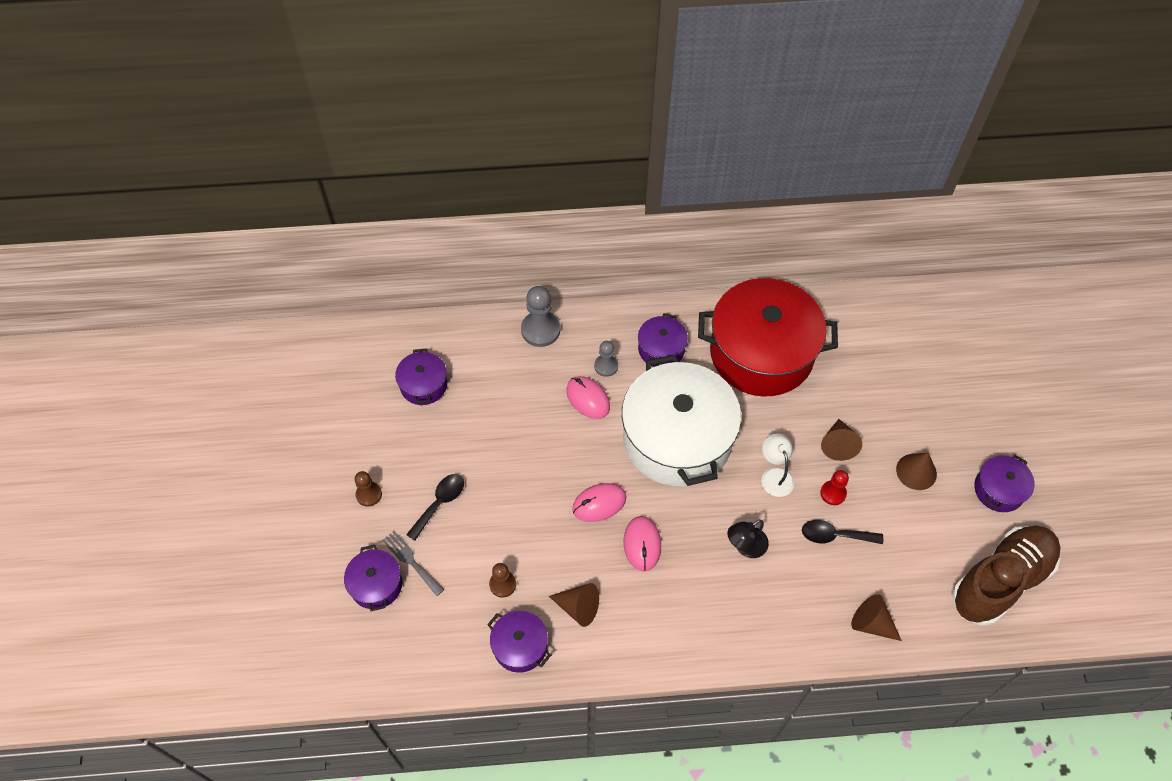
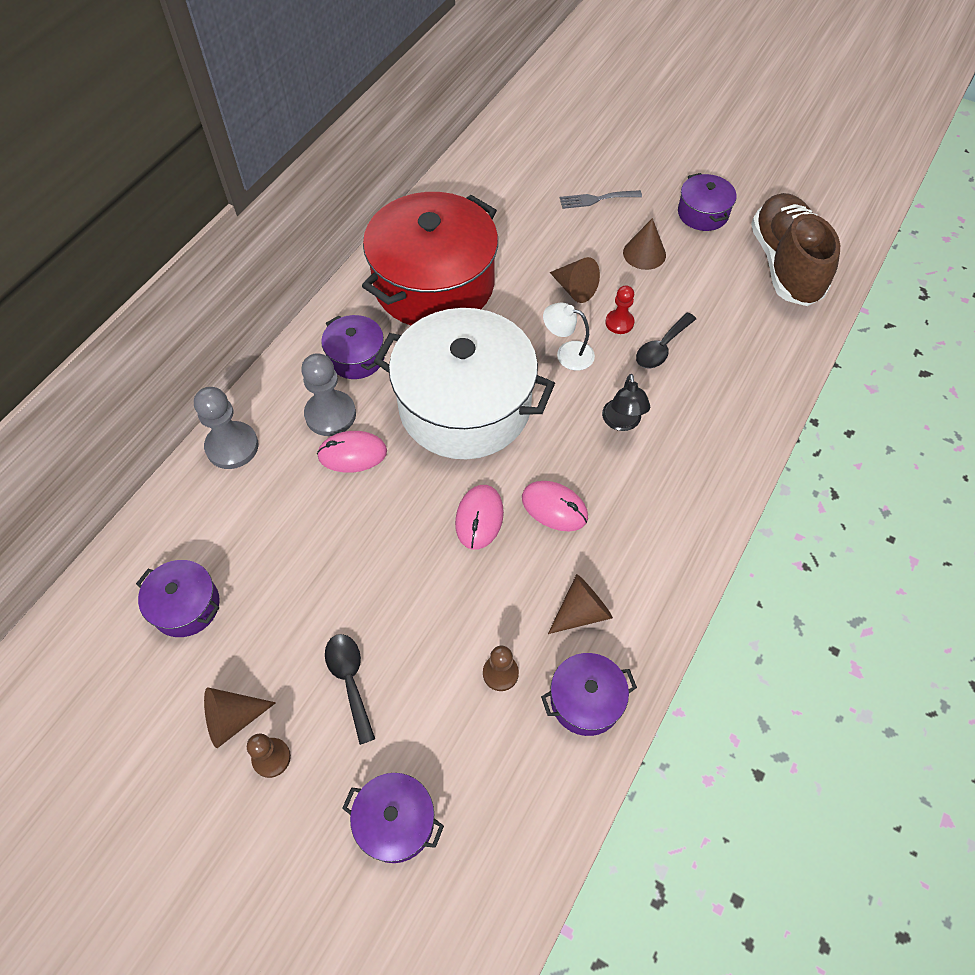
camera: 55 degrees left, 0 degrees up
(411, 561) = (396, 760): grey fork -> grey fork (596, 199)
(606, 366) = (330, 414): grey pawn -> grey pawn, size x1.67
(871, 623) = (765, 376): brown cone -> brown cone (232, 719)

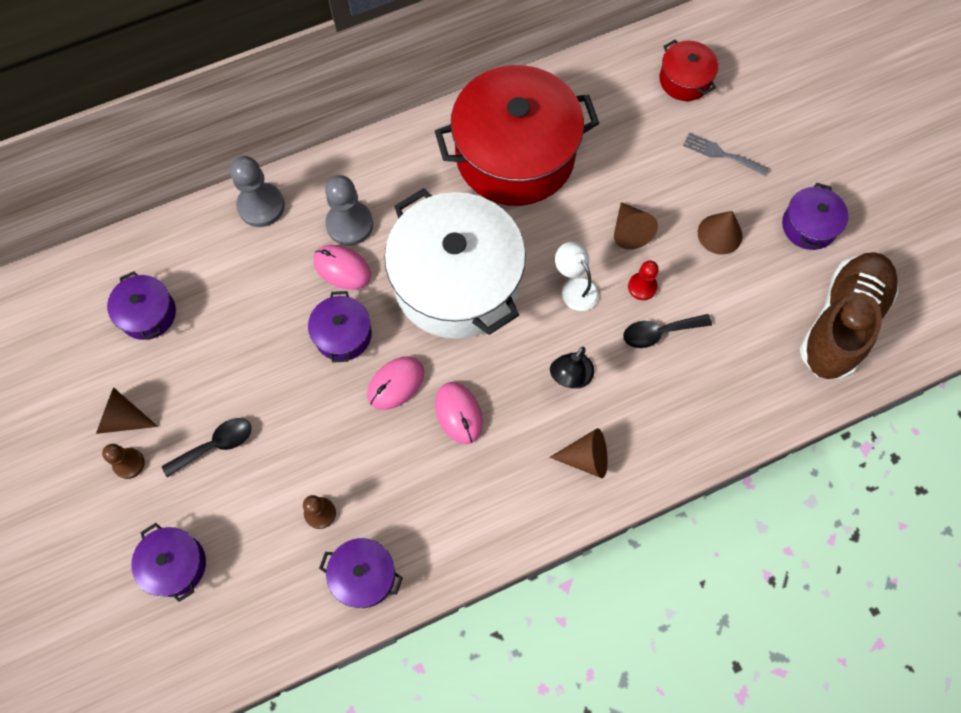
camera: 35 degrees right, 10 degrees up
(350, 680) = (215, 445): black spoon -> black spoon turned 45 degrees clockwise
(356, 357) = (404, 185): purple pot -> purple pot (343, 334)
(524, 164) = (684, 80): none -> red pot
(581, 611) = (413, 509): brown cone -> brown cone (586, 458)

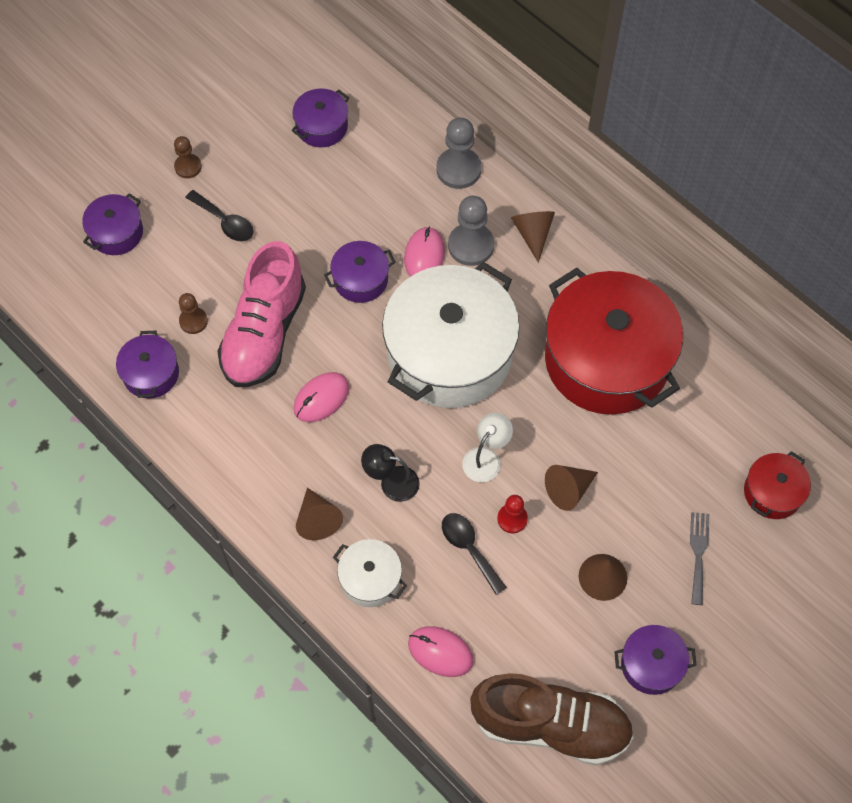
camera: 70 degrees right, 5 degrees down
(123, 418) = (224, 147): brown cone -> brown cone (533, 234)
(364, 445) = (264, 333): none -> pink shoe
(396, 384) = (330, 338): pink mouse -> pink mouse (440, 652)
(661, 429) = (370, 579): none -> white pot

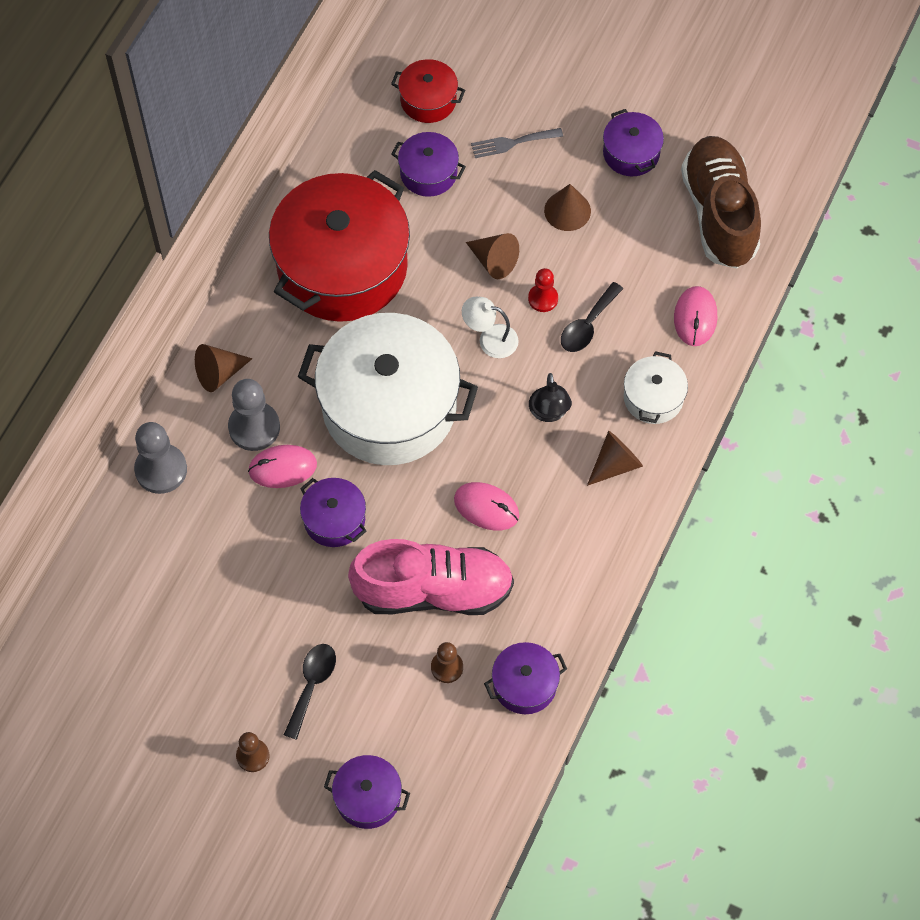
camera: 110 degrees left, 0 degrees up
(322, 126) = (149, 631): purple pot -> purple pot (428, 173)

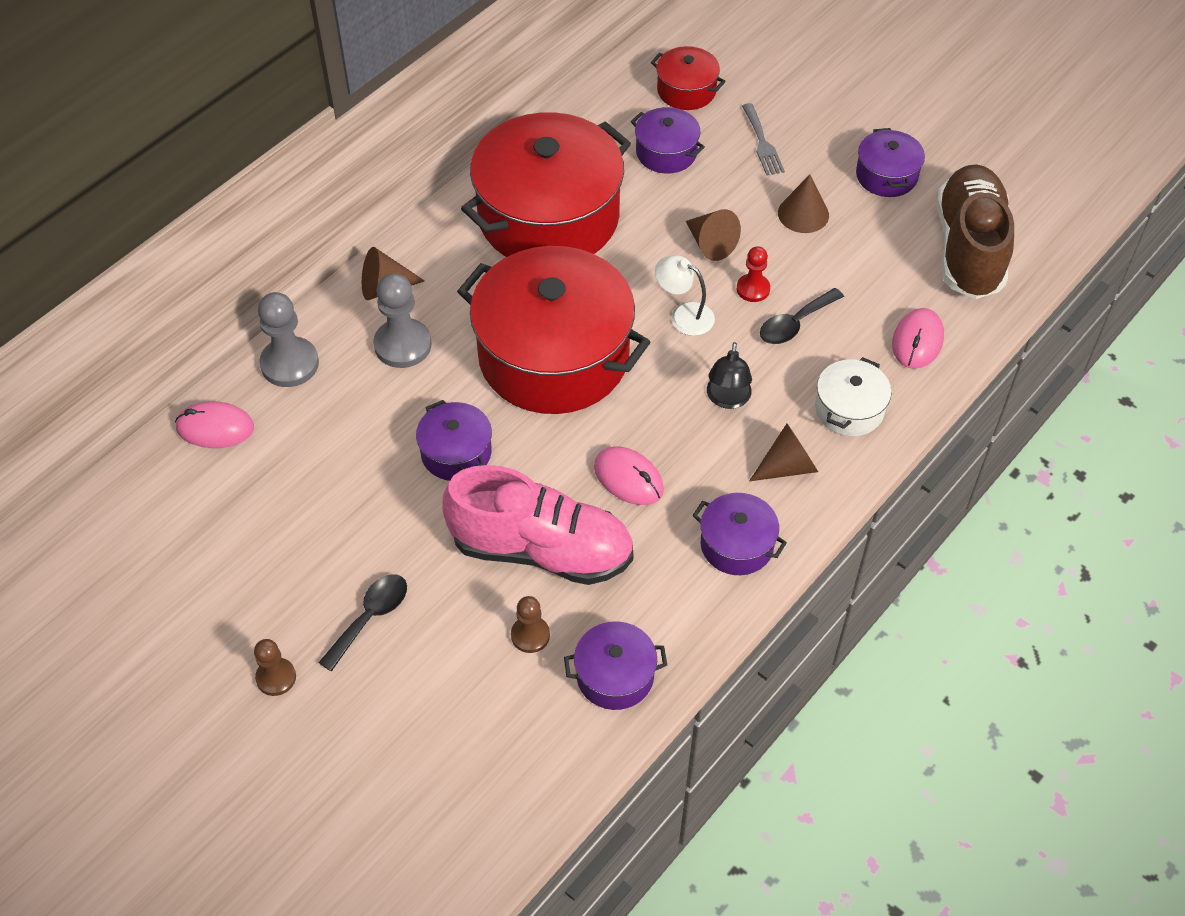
camera: 15 degrees right, 10 degrees down
(282, 468) = (418, 390): pink mouse -> pink mouse (215, 428)
(368, 797) = (390, 757): purple pot -> purple pot (737, 545)
(389, 407) = (554, 356): white pot -> red pot
(512, 143) = (762, 143): grey fork -> grey fork turned 105 degrees counterclockwise

